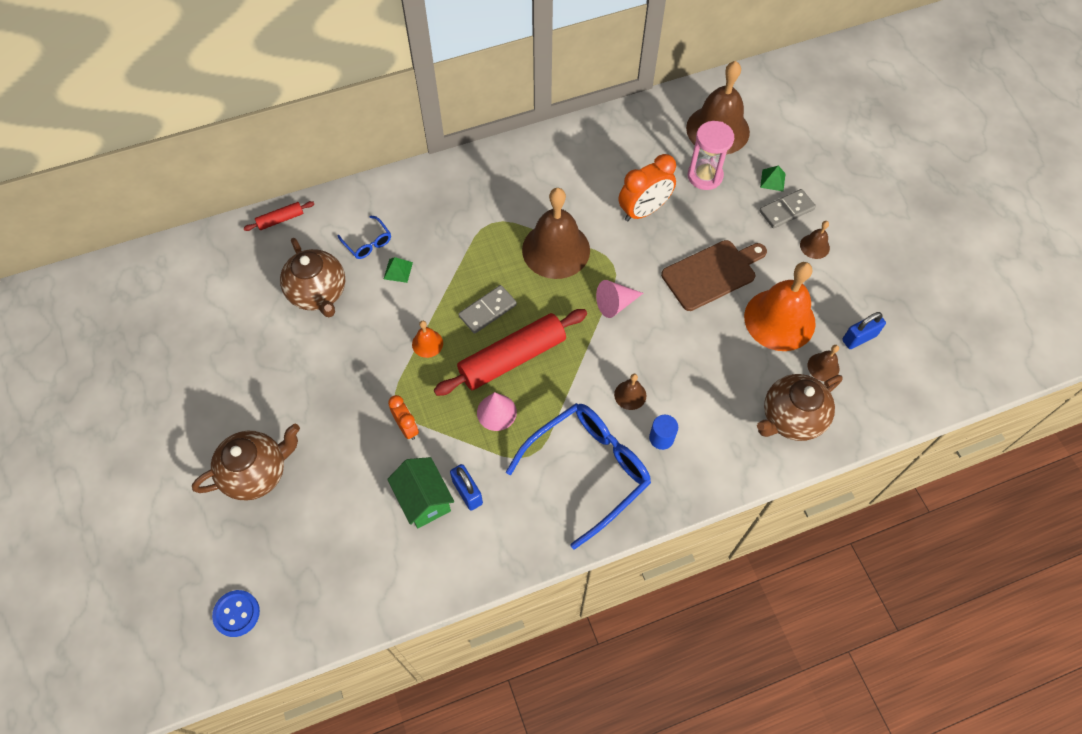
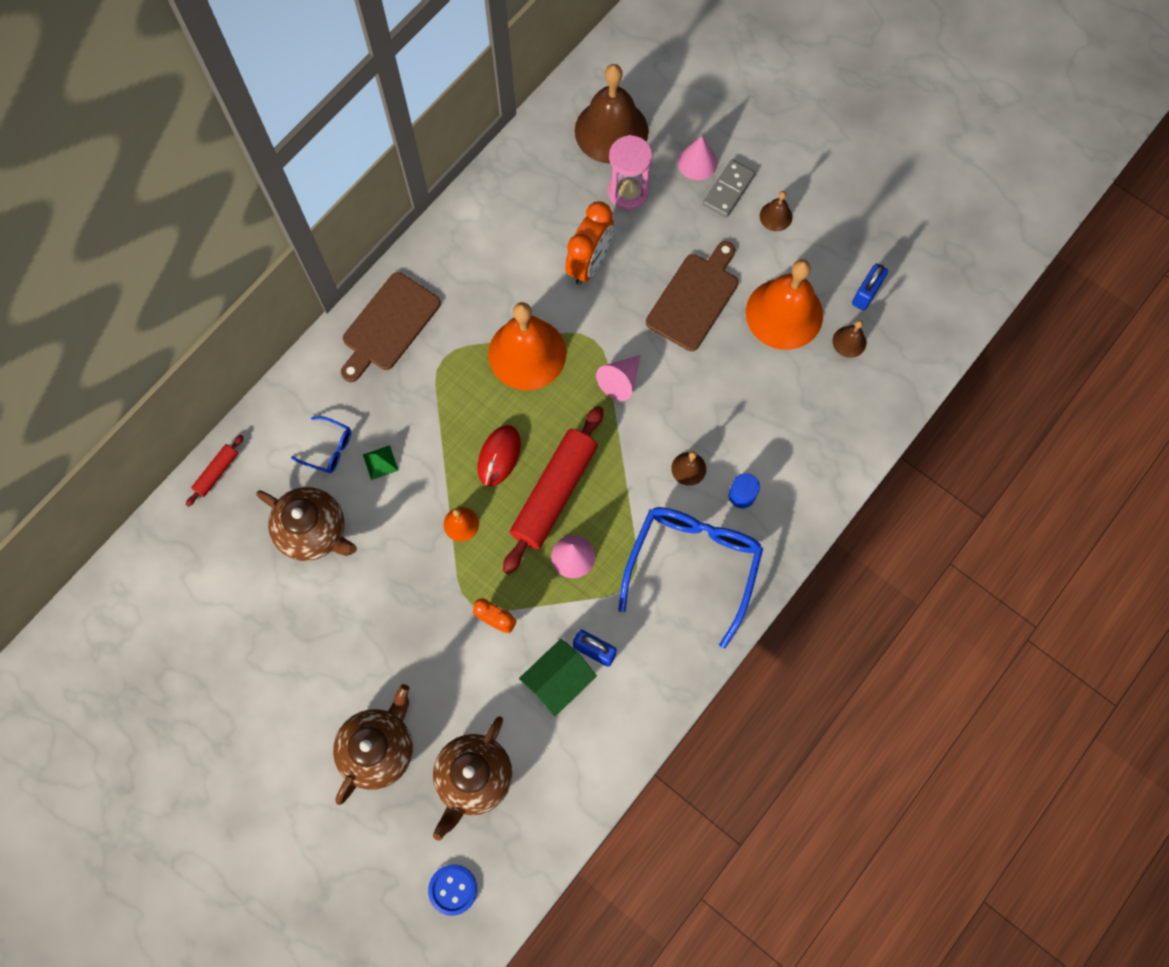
camera: 30 degrees left, 10 degrees up
(424, 500) = (558, 681): green house -> green house turned 75 degrees counterclockwise
(467, 182) = (389, 325): none -> brown cutting board
(487, 310) = (499, 456): grey domino -> red mouse
(556, 249) = (527, 353): brown bell -> orange bell
(772, 180) = (697, 162): green pyramid -> pink cone
(791, 418) = (847, 410): brown teapot -> brown teapot (474, 778)

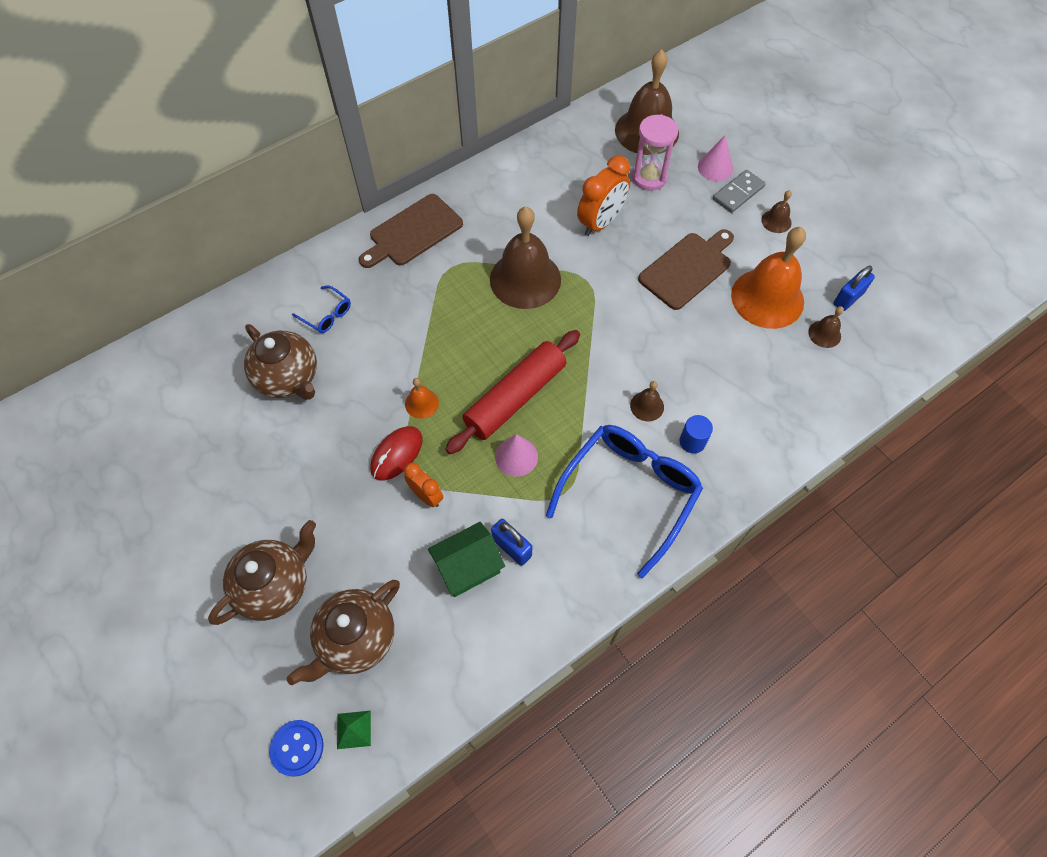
camera: 15 degrees right, 10 degrees down
(217, 472) = (225, 311): red rolling pin -> none
(380, 462) = (367, 336): green pyramid -> green pyramid (354, 729)
(499, 456) = (474, 355): red mouse -> red mouse (397, 454)
(527, 353) = (525, 279): orange bell -> brown bell
(620, 381) = (602, 319): pink cone -> none

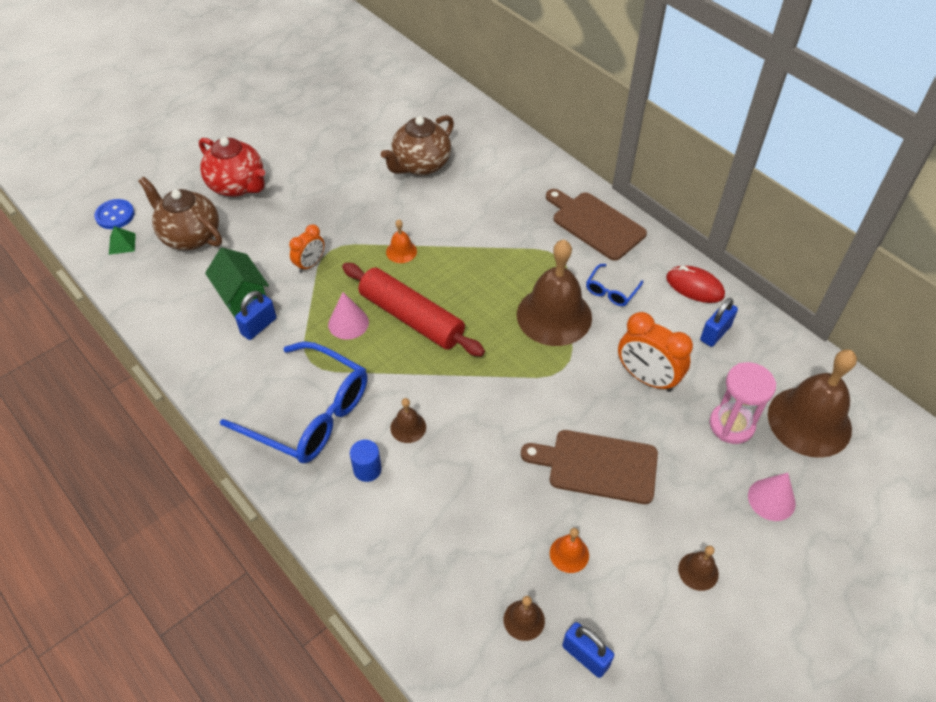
camera: 85 degrees right, 10 degrees down
(275, 585) = (238, 186): brown teapot -> red teapot
(327, 315) = (488, 178): blue glasses -> blue glasses (611, 291)
(397, 454) = (349, 241): red mouse -> red mouse (694, 287)
(556, 169) = (715, 333): none -> blue padlock
(687, 269) = (597, 466): brown cutting board -> brown cutting board turned 150 degrees clockwise
(738, 193) = (734, 525): grey domino -> none
(767, 298) = (569, 554): orange bell -> orange bell, size x0.44

